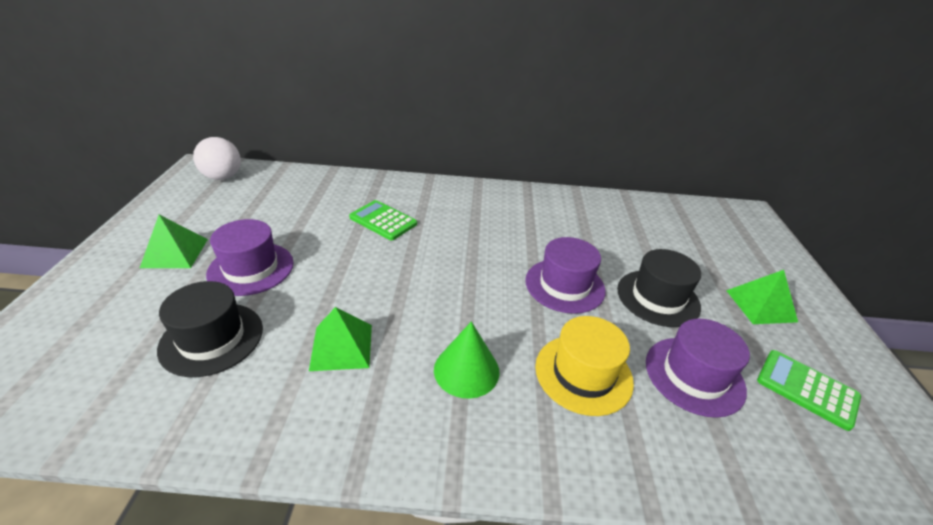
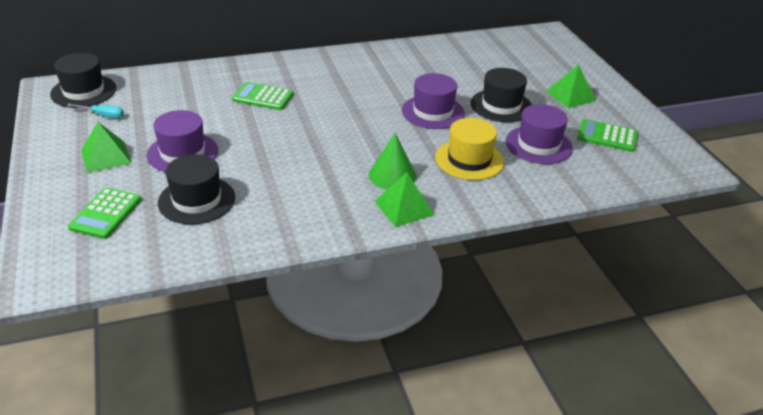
camera: 20 degrees left, 0 degrees up
(104, 328) = (106, 213): none -> green calculator
(216, 205) = (103, 115): none -> turquoise screwdriver
(223, 177) = (83, 91): white ball -> black hat
(341, 347) = (297, 183): green pyramid -> green pyramid (404, 208)

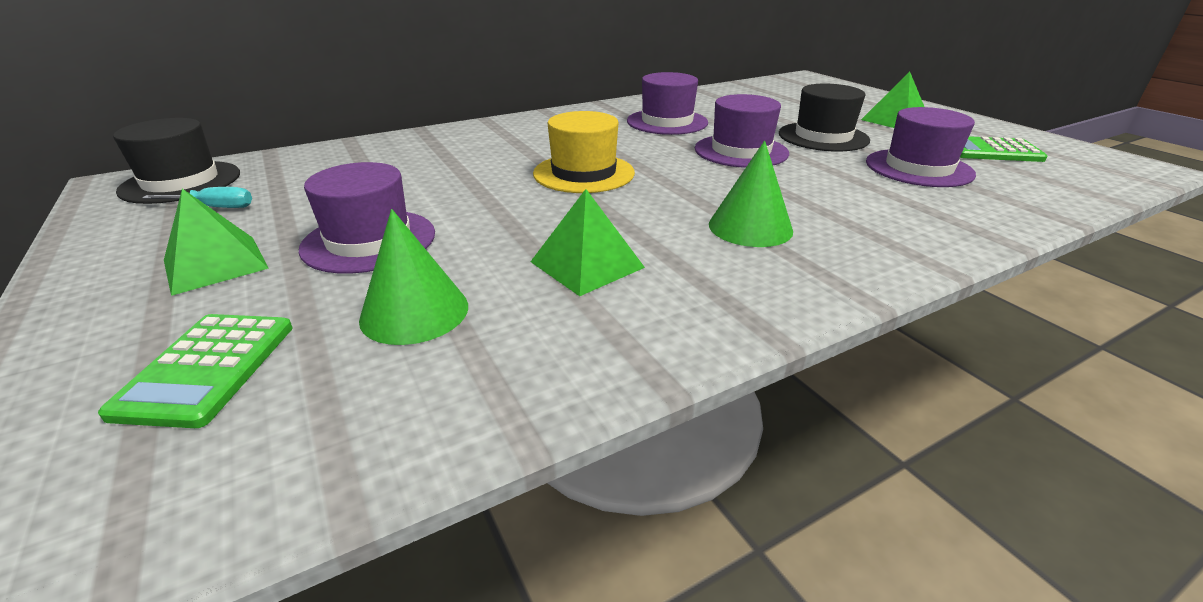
camera: 10 degrees left, 5 degrees down
(196, 200) = (414, 312): black hat -> green cone
(263, 97) = (485, 160): green calculator -> none
(402, 74) = (667, 122): none -> purple hat
(404, 208) = (811, 269): green pyramid -> green pyramid (587, 264)
(469, 160) = (845, 194): yellow hat -> yellow hat (583, 173)

